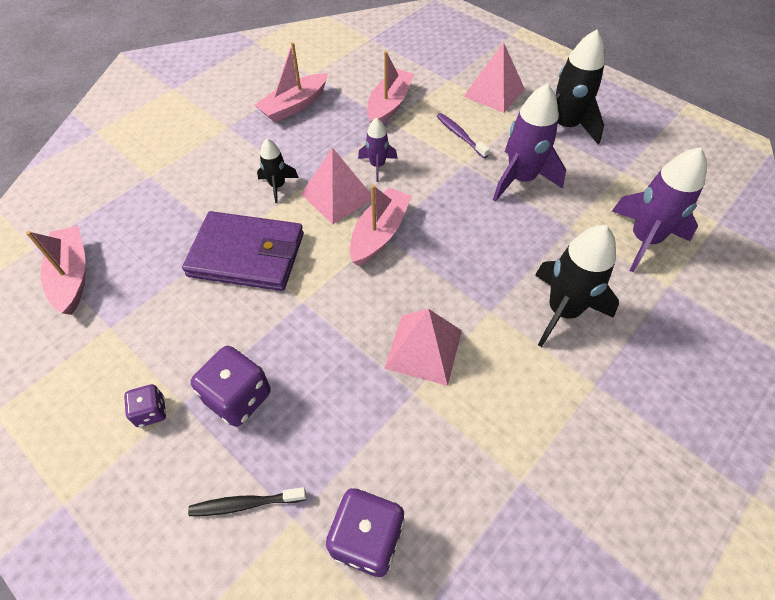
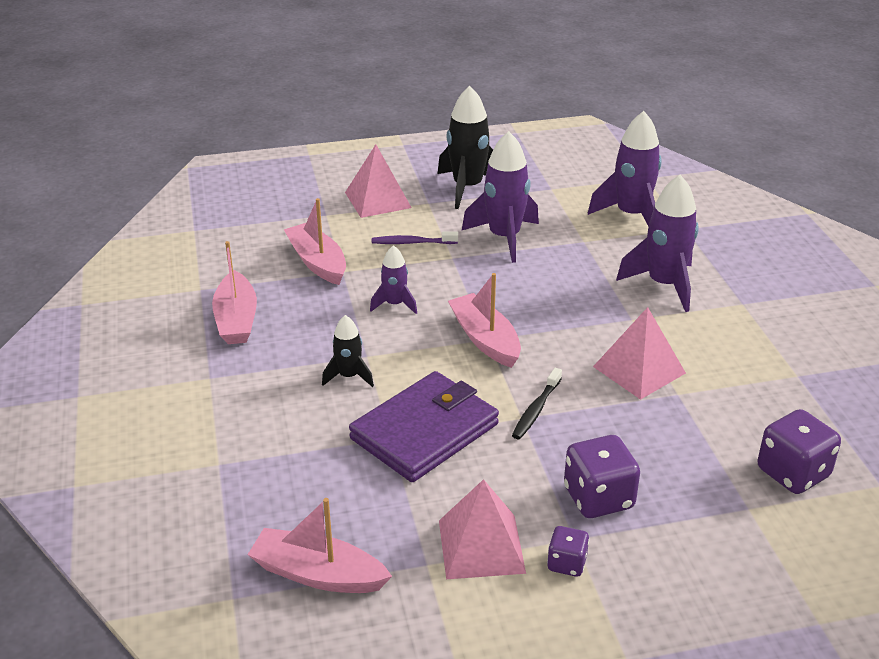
camera: 55 degrees left, 20 degrees down
(245, 504) = (714, 532): black toothbrush -> black toothbrush (536, 410)
(337, 196) = (408, 344): pink pyramid -> pink pyramid (481, 546)
(563, 311) = (664, 285): black rocket -> purple rocket

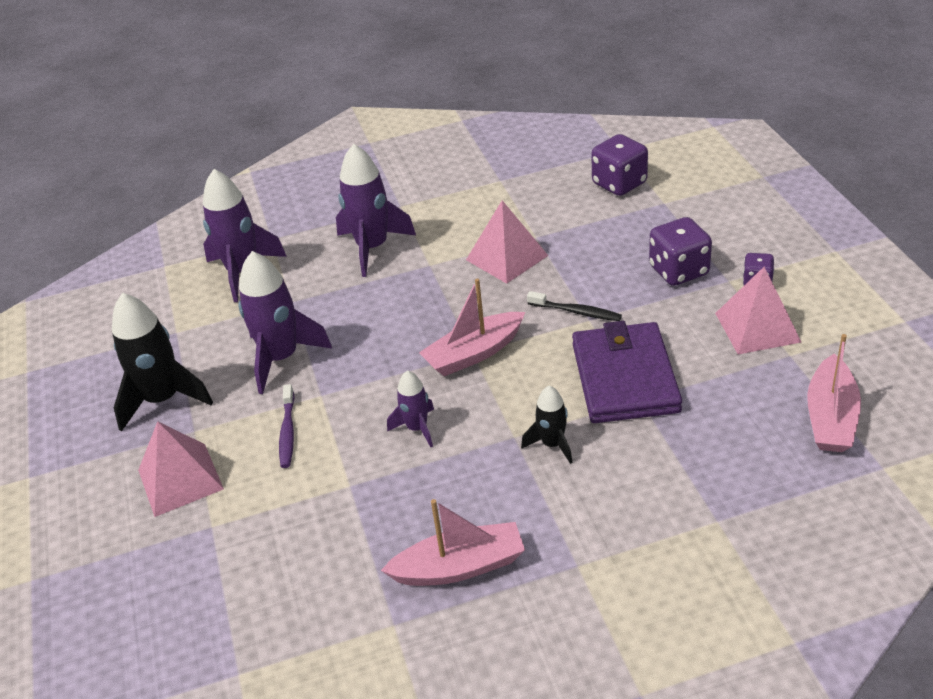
camera: 90 degrees left, 5 degrees up
(317, 262) = (330, 512): pink boat -> none
(424, 431) = (624, 377): purple wallet -> purple wallet turned 45 degrees clockwise

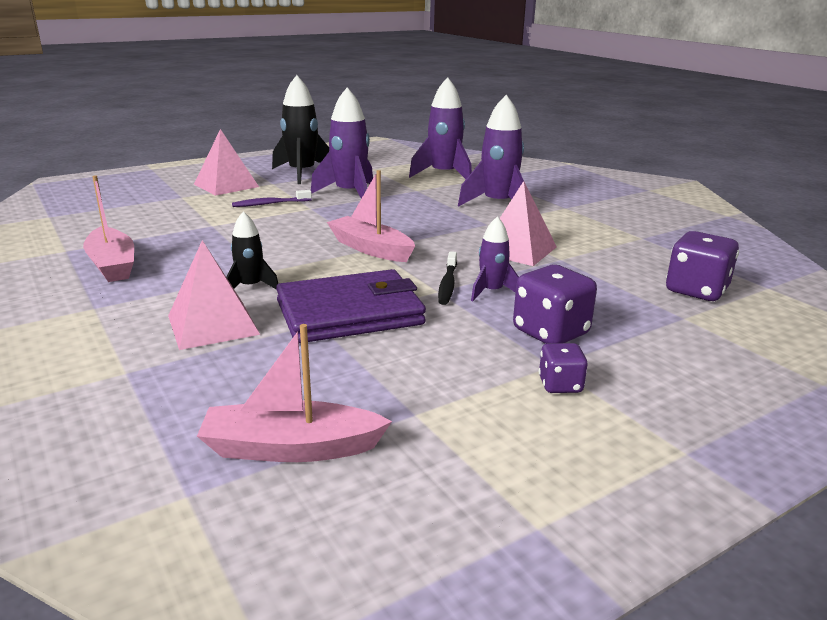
camera: 70 degrees right, 15 degrees down
(417, 428) = (273, 238): purple rocket -> purple rocket (491, 292)
(757, 327) = (464, 387): pink pyramid -> pink pyramid (213, 324)

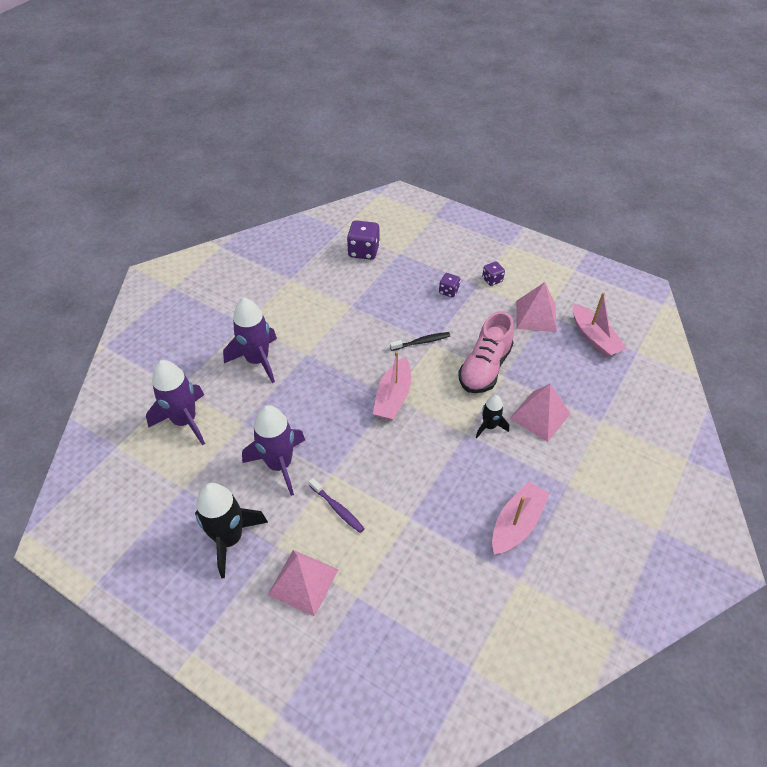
camera: 115 degrees left, 25 degrees up
(350, 313) = (485, 367): purple wallet -> pink shoe
(491, 292) = (418, 322): purple rocket -> none
(517, 249) = (348, 327): pink pyramid -> pink pyramid (536, 316)
(550, 332) = (448, 291): purple dice -> purple dice, size x0.57

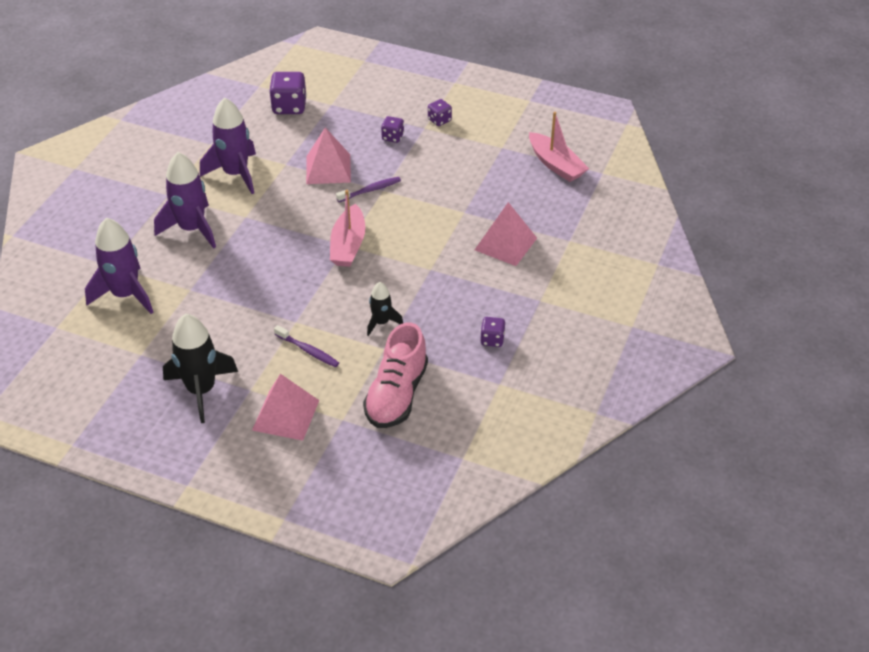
camera: 10 degrees left, 5 degrees down
(279, 464) = (239, 321): purple rocket -> purple rocket (235, 174)
(421, 342) = (370, 190): black toothbrush -> purple toothbrush
(485, 367) = (442, 206): pink shoe -> pink shoe (396, 395)
(489, 426) = (454, 259): black rocket -> black rocket (381, 322)
(516, 524) = (492, 339): pink boat -> purple dice
(536, 316) = (491, 151): pink pyramid -> pink pyramid (328, 169)

